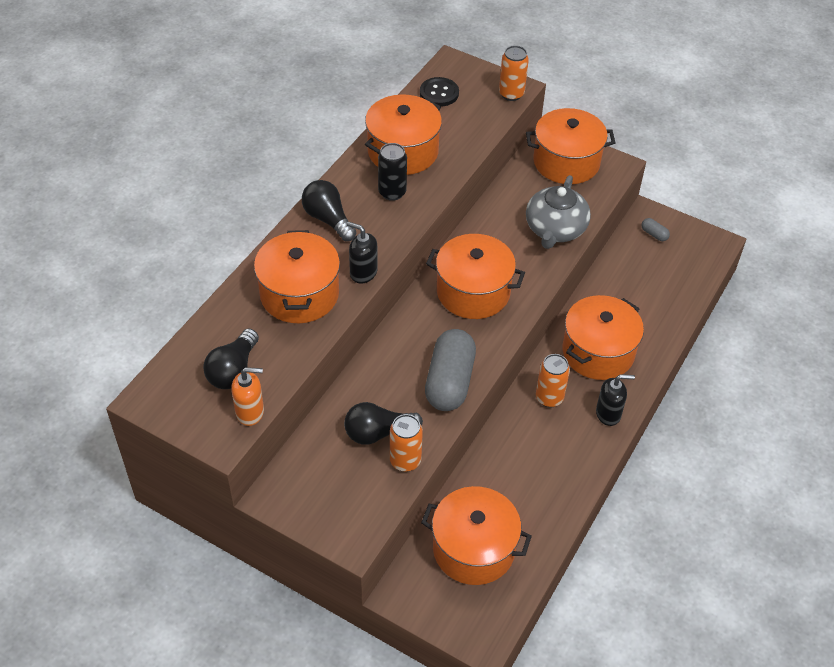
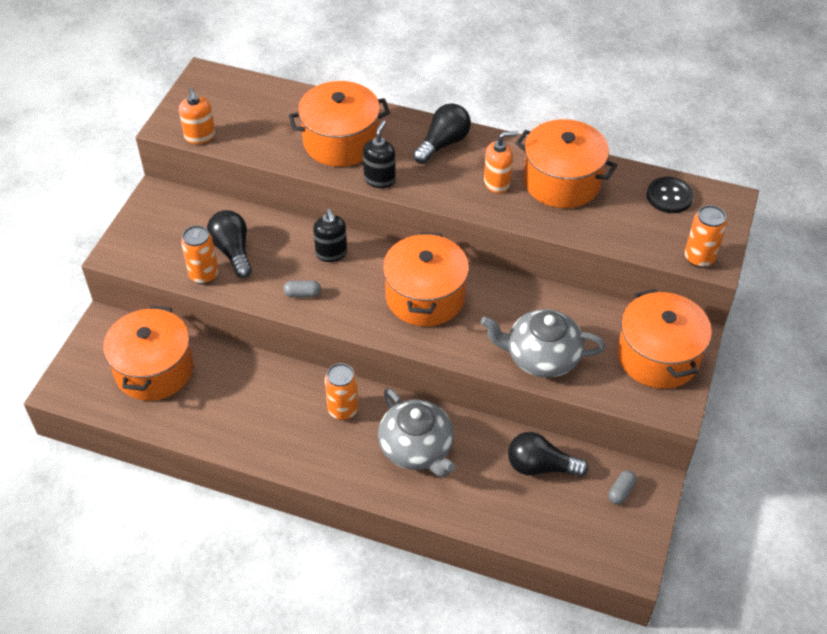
camera: 80 degrees right, 0 degrees up
(233, 370) = (243, 118): black light bulb -> black light bulb (540, 466)
(392, 192) = (497, 183): black can -> orange soap dispenser
(449, 382) = (302, 294): grey capsule -> grey capsule, size x0.40
(598, 352) = (417, 448): orange pot -> grey teapot
(608, 414) = (333, 465): black soap dispenser -> black soap dispenser (331, 253)

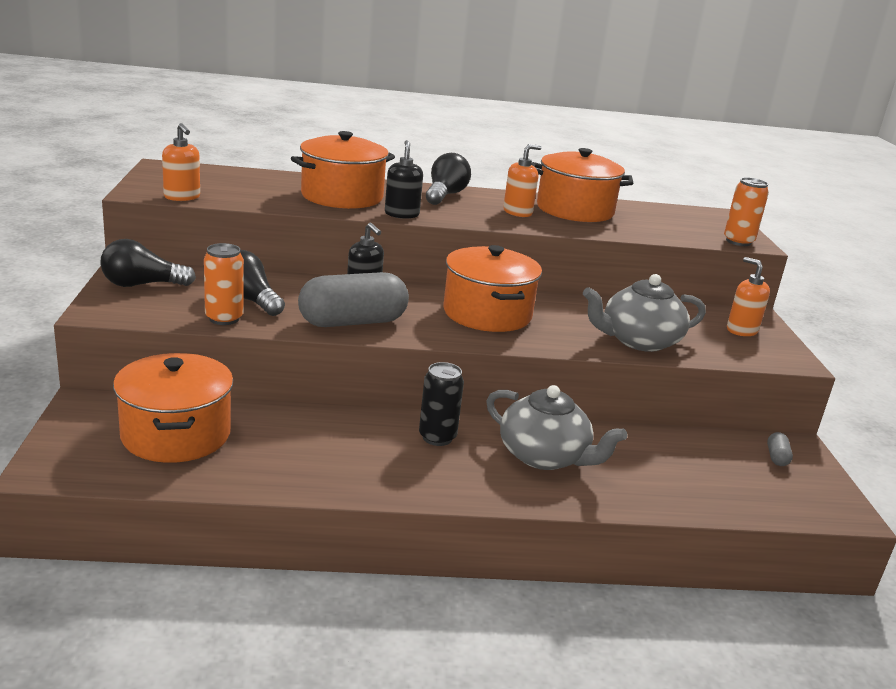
camera: 25 degrees left, 25 degrees down
(302, 294) = (352, 322): grey capsule -> grey capsule, size x2.49
(343, 410) = (437, 437): orange can -> black can
(540, 466) = (683, 451): black light bulb -> black light bulb (142, 285)
(658, 356) = (741, 330): orange pot -> orange soap dispenser
(669, 196) = (674, 214): black button -> none

